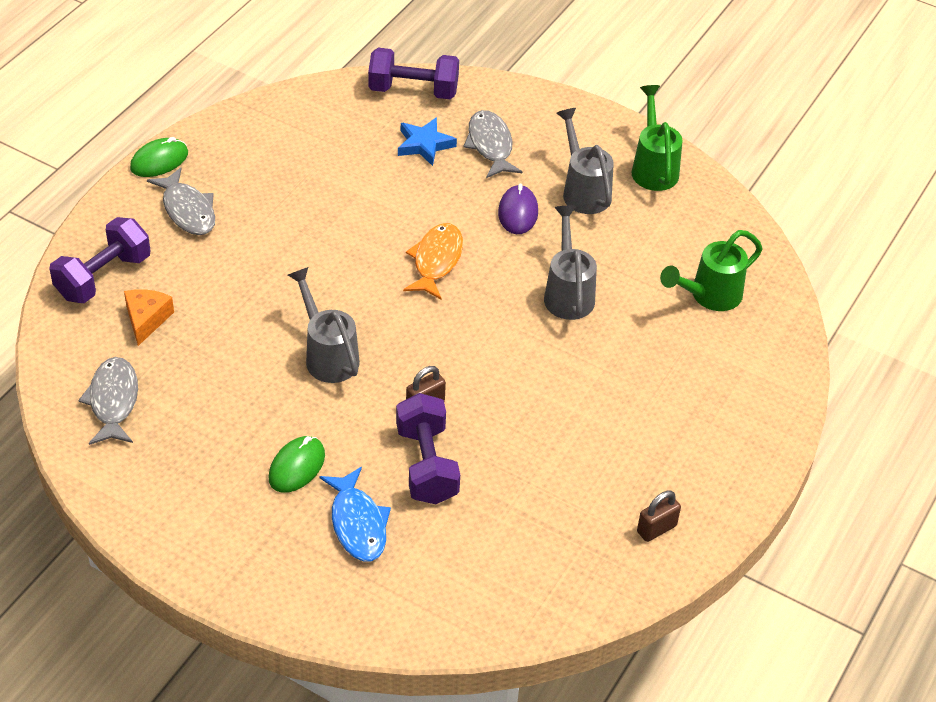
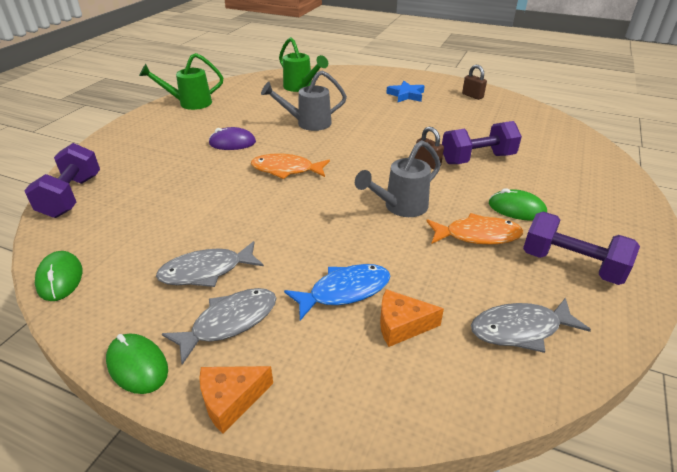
camera: 95 degrees left, 10 degrees down
(103, 277) = (348, 379): purple dumbbell -> purple dumbbell (571, 265)
(108, 211) = (231, 400): none -> orange cheese
(256, 412) = (477, 235): none -> orange fish
(277, 104) = (60, 278): none -> green mouse
(358, 523) = (544, 179): blue fish -> blue fish (344, 291)
(424, 145) = (148, 185): blue star -> blue star (406, 95)
(490, 145) = (155, 157): grey fish -> grey fish (206, 271)
(583, 190) = (210, 123): grey watering can -> none

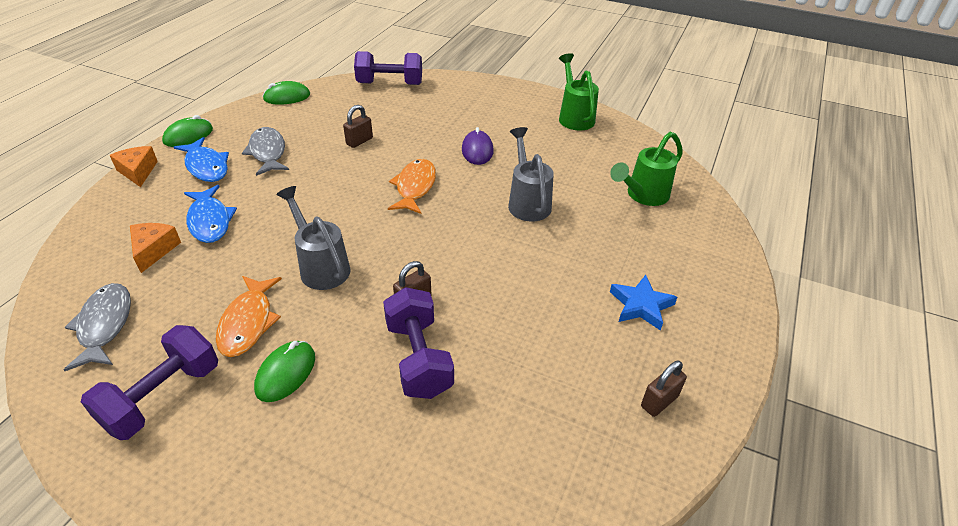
camera: 90 degrees right, 5 degrees up
(199, 206) = (359, 141): none -> brown padlock
(229, 322) = (206, 166): grey fish -> blue fish

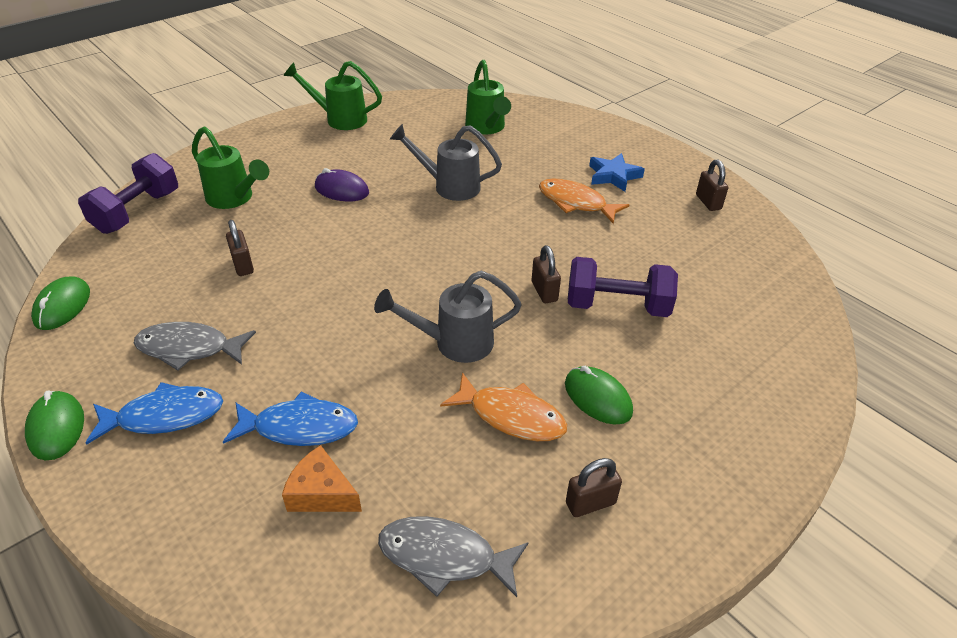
camera: 65 degrees left, 0 degrees up
(138, 171) = (102, 500): orange cheese -> none
(163, 396) = (590, 503): purple dumbbell -> brown padlock
(415, 187) = (369, 246): orange fish -> orange fish (576, 203)
(430, 111) = (234, 199): none -> green watering can

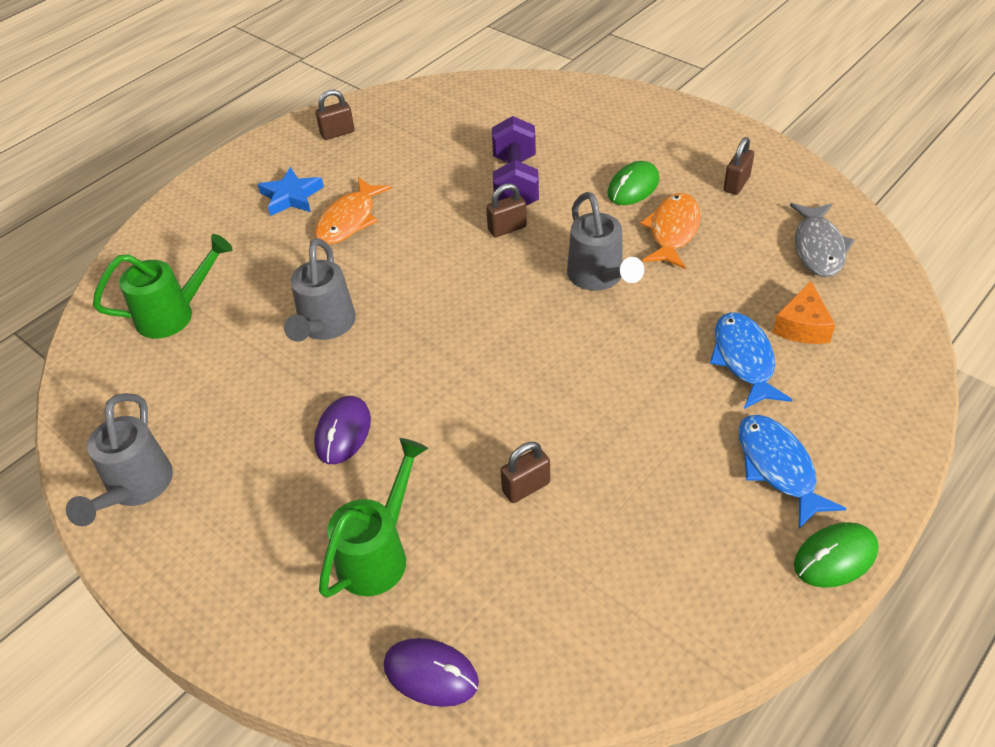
camera: 95 degrees left, 5 degrees up
(62, 306) = (660, 662): green mouse -> none
(137, 212) = (431, 674): purple dumbbell -> purple mouse
(189, 348) = (682, 485): grey fish -> none
(339, 119) = (135, 489): green watering can -> grey watering can
(590, 503) = (736, 184): brown padlock -> brown padlock turned 60 degrees clockwise

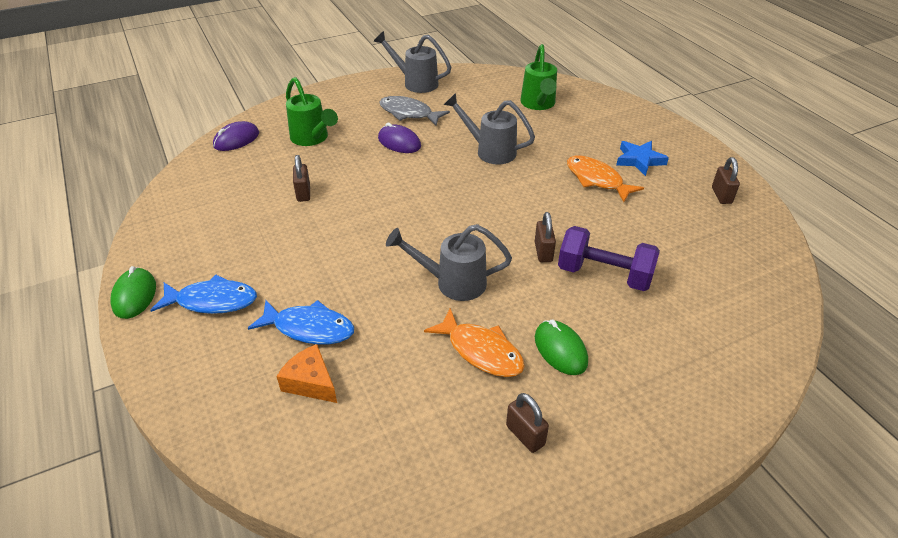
camera: 110 degrees right, 5 degrees down
(818, 248) = (390, 452): grey fish -> grey fish (408, 113)

